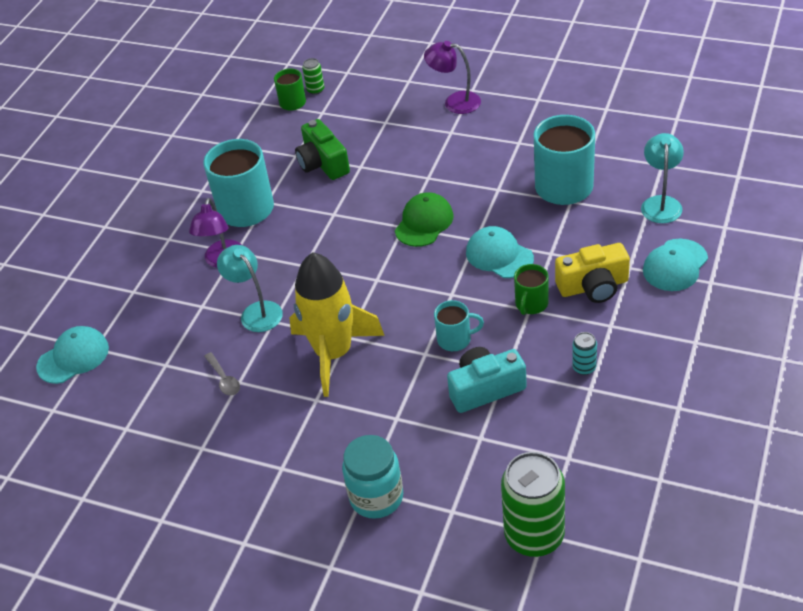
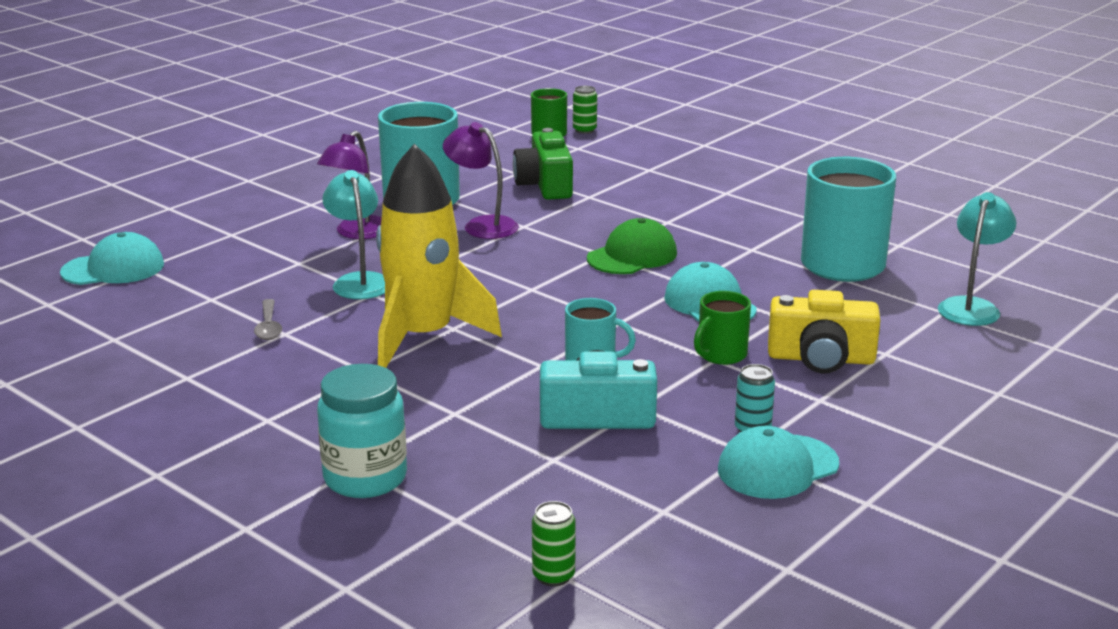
camera: 15 degrees right, 20 degrees down
(455, 102) = (750, 171): purple lamp -> purple lamp (482, 225)
(534, 536) = (553, 576): green can -> green can, size x0.44
(675, 265) = (955, 366): turquoise cap -> turquoise cap (777, 467)

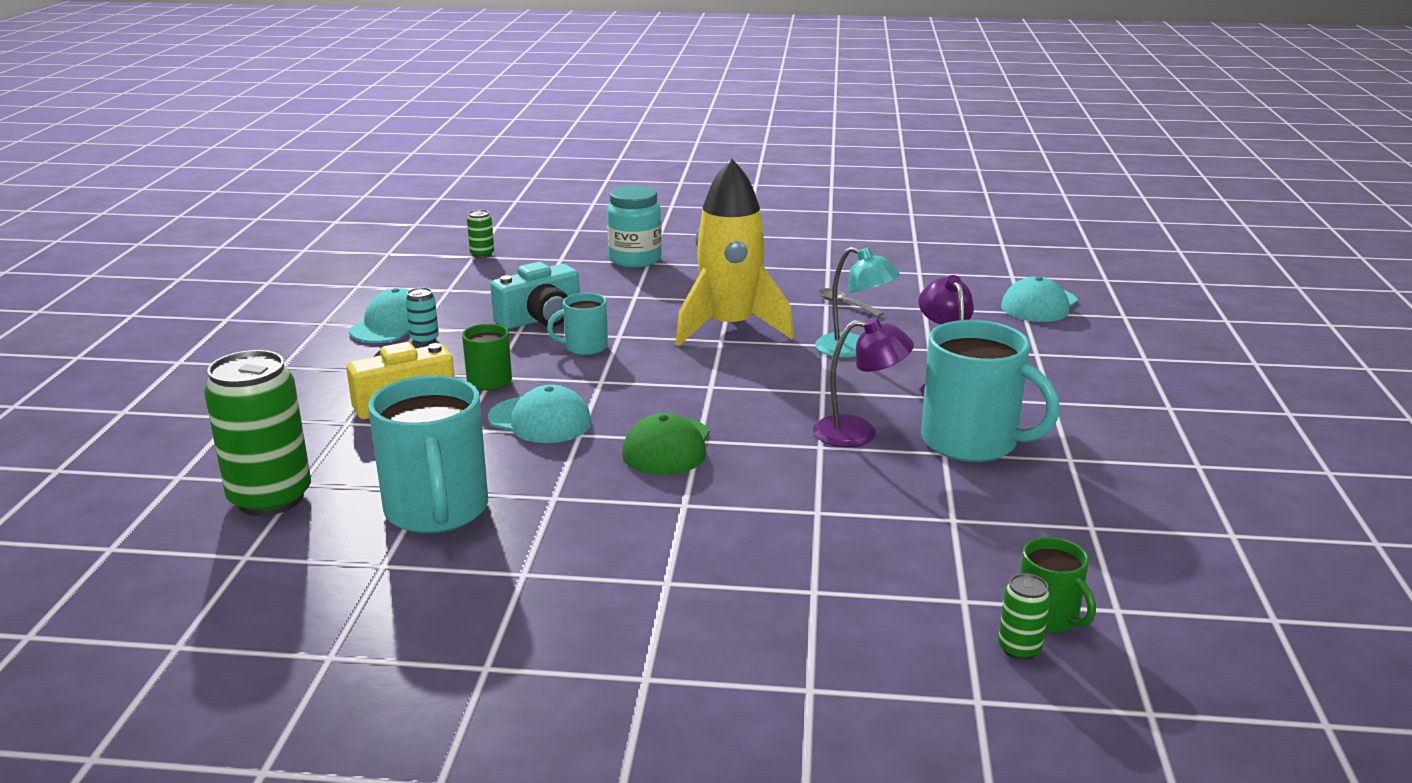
camera: 145 degrees right, 0 degrees up
(545, 185) = (890, 511): green camera -> none
(971, 307) = (270, 498): turquoise lamp -> green can

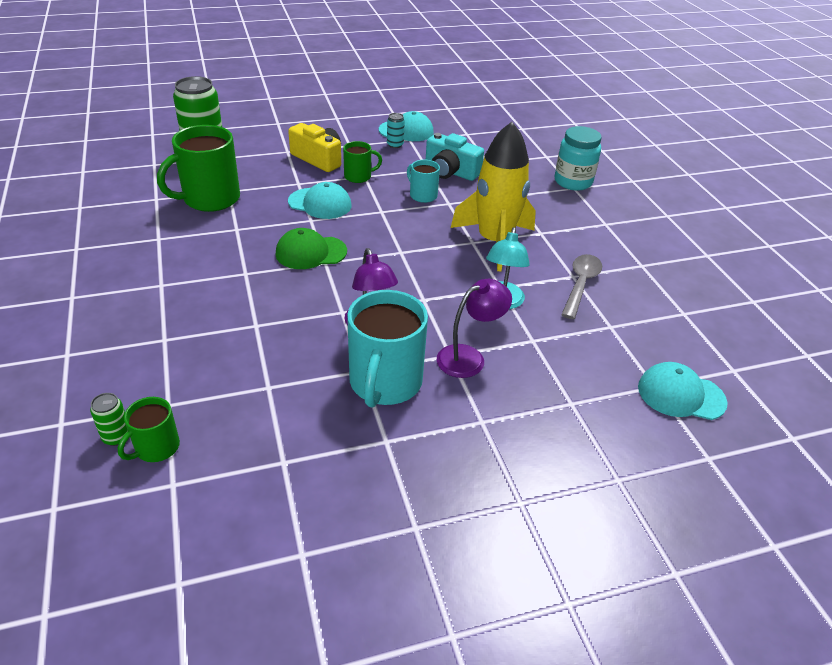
camera: 65 degrees right, 15 degrees up
(437, 510) = (210, 199): turquoise mug -> green mug
(482, 254) = (526, 130): green can -> none
(540, 420) = (320, 203): turquoise cap -> turquoise cap turned 75 degrees counterclockwise
(845, 304) = (580, 284): grey spoon -> grey spoon, size x1.59

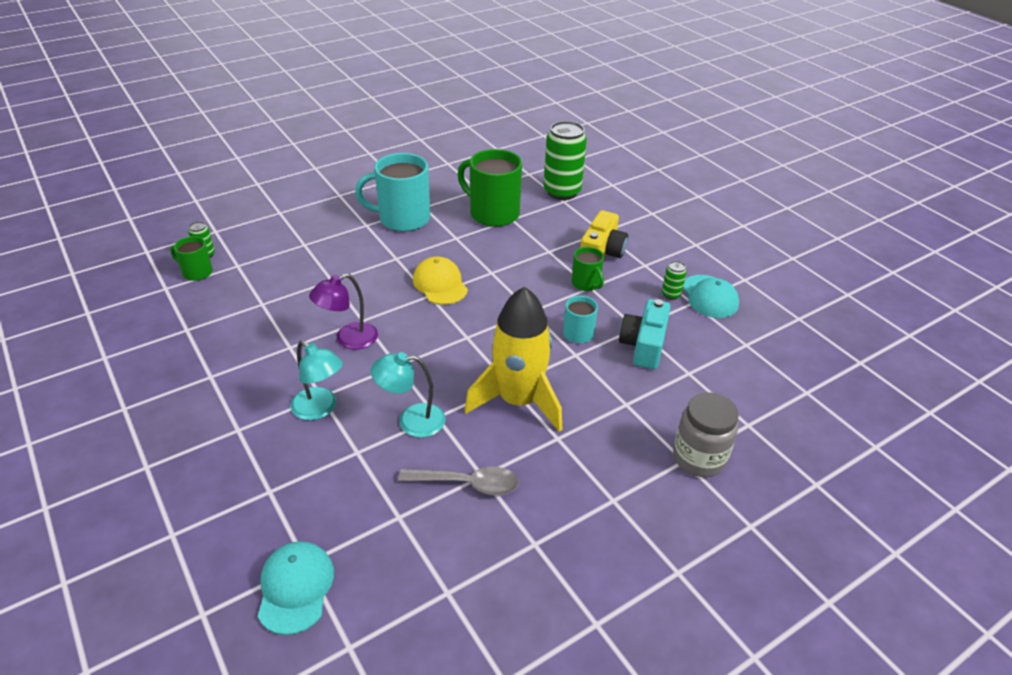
camera: 75 degrees right, 0 degrees up
(311, 252) = (440, 284): green cap -> yellow cap
(320, 203) = (521, 271): turquoise cap -> none
(385, 383) = (276, 363): turquoise mug -> turquoise mug (402, 219)
(395, 145) = (671, 294): turquoise can -> green can
(469, 357) = (320, 409): purple lamp -> turquoise lamp
(573, 182) = (699, 458): turquoise jar -> grey jar

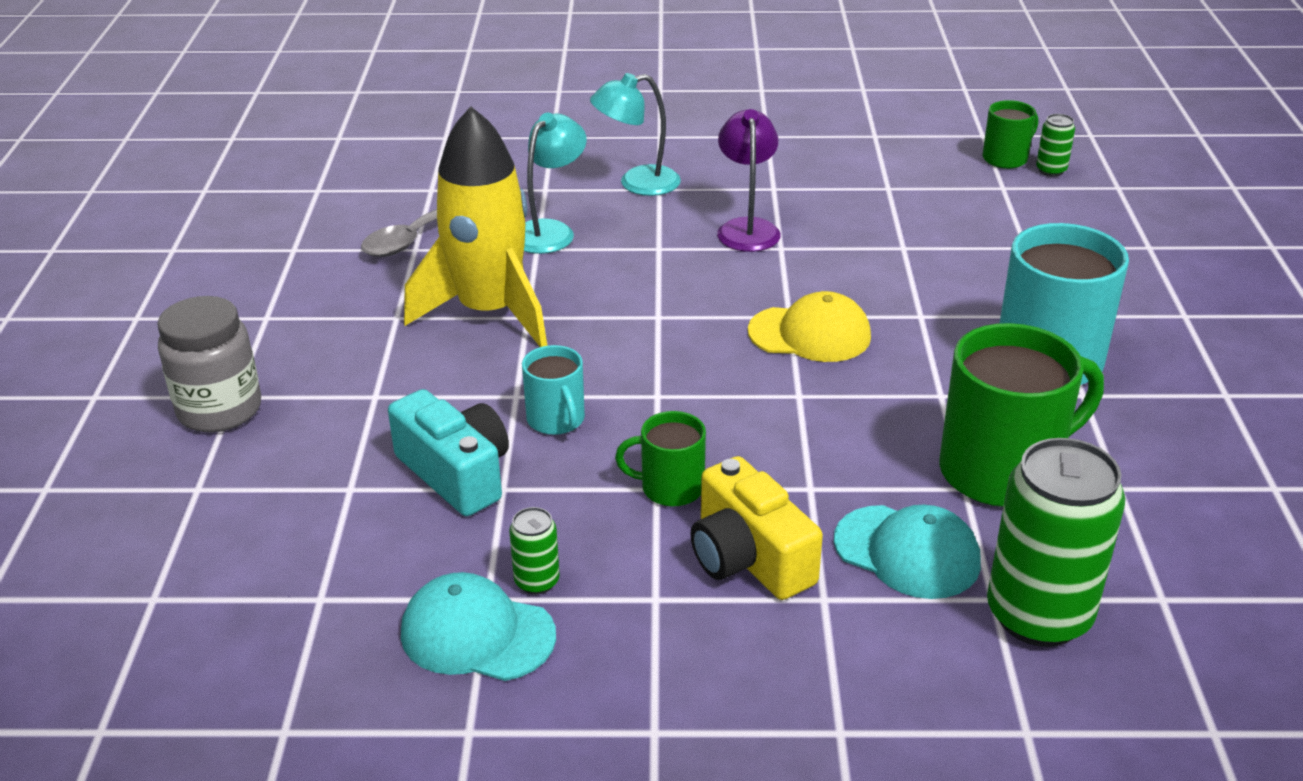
camera: 125 degrees right, 5 degrees down
(295, 588) = (426, 128): turquoise cap -> turquoise cap (907, 552)

